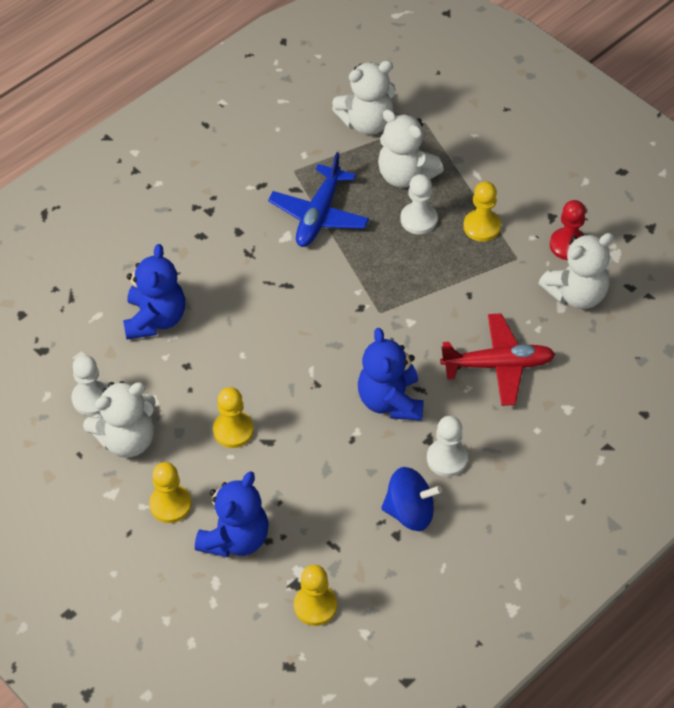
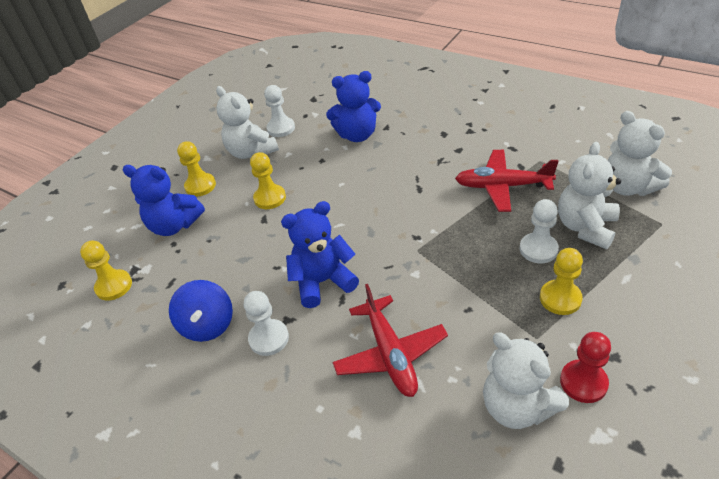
camera: 80 degrees right, 10 degrees down
(318, 215) = (502, 186): blue plane -> red plane

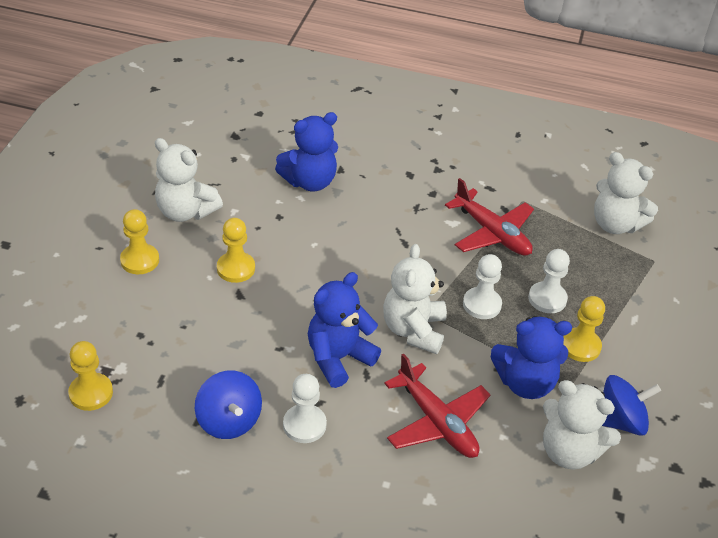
camera: 25 degrees left, 0 degrees up
(174, 225) = (130, 313): blue teddy bear -> blue teddy bear (525, 383)
(281, 128) = (210, 178): white pawn -> white pawn (482, 304)
(502, 186) = (492, 233): red plane -> red plane turned 120 degrees counterclockwise
(583, 382) = (620, 421): red pawn -> blue spinning top
(585, 227) = (585, 271): white teddy bear -> white teddy bear (413, 330)

